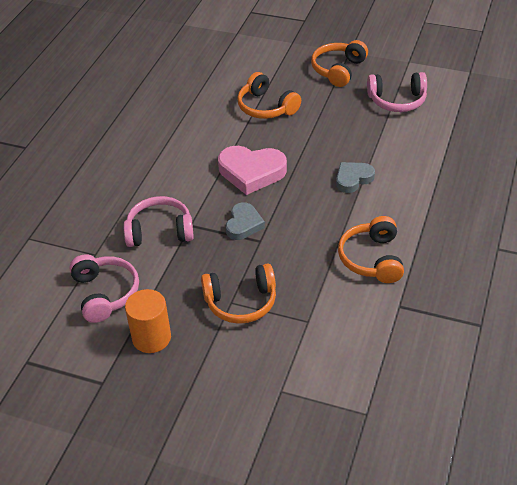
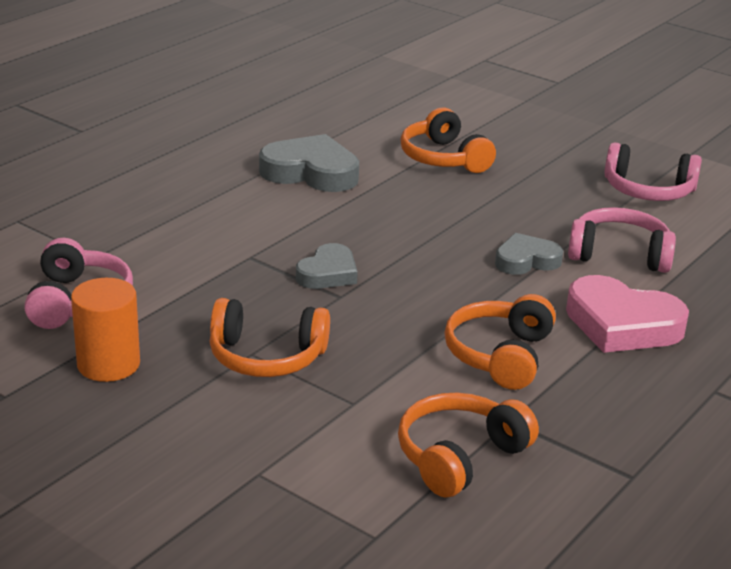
camera: 15 degrees right, 15 degrees down
(160, 231) = (202, 253): pink headphones -> pink headphones (619, 254)
(191, 142) = (311, 172): none -> grey heart
(251, 172) = (377, 221): pink heart -> pink heart (622, 324)
(338, 70) = (576, 141): orange headphones -> orange headphones (459, 457)

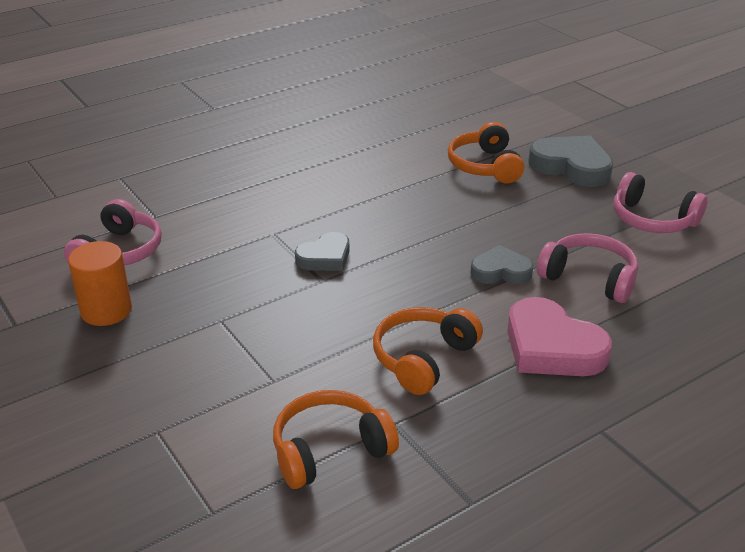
camera: 20 degrees right, 5 degrees up
(266, 357) = (229, 325): orange headphones -> none
(311, 172) = (367, 165): grey heart -> grey heart (571, 167)

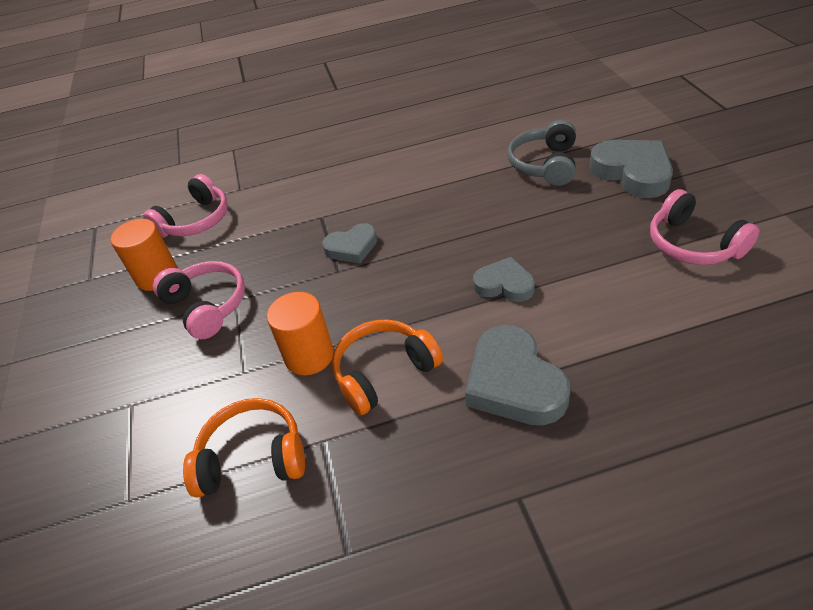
camera: 25 degrees right, 10 degrees up
(337, 357) = (309, 356): none -> orange cylinder
(485, 166) = (544, 164): orange headphones -> grey headphones
(551, 347) = (514, 383): pink heart -> grey heart
(589, 278) = (591, 306): pink headphones -> pink headphones (207, 306)

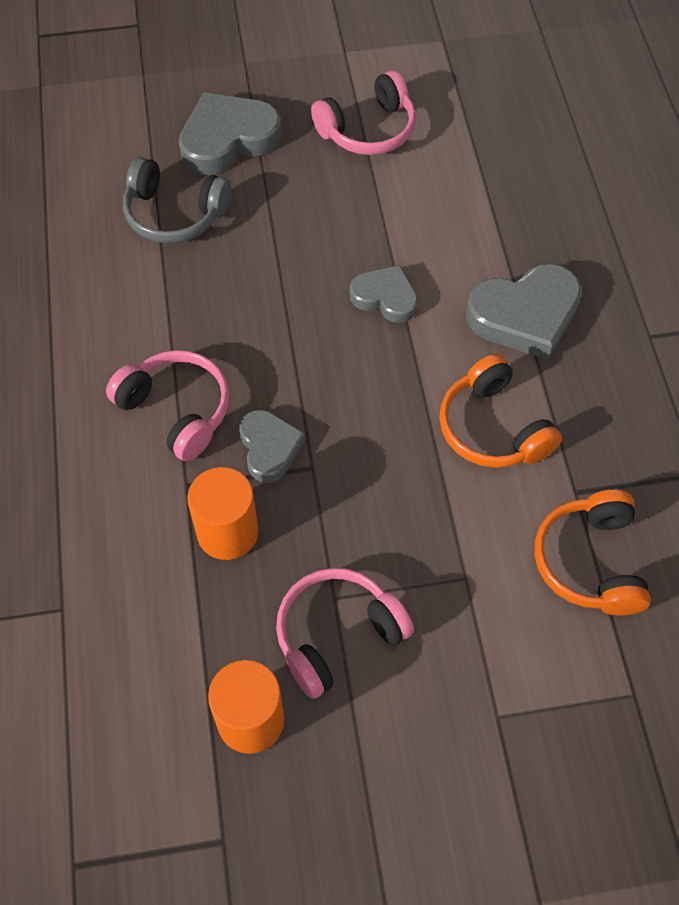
camera: 90 degrees left, 15 degrees up
(195, 221) = (125, 675): pink headphones -> pink headphones (177, 410)
(309, 356) = (454, 503): orange cylinder -> orange cylinder (227, 532)
(504, 284) = (385, 297): grey heart -> grey heart turned 90 degrees clockwise

